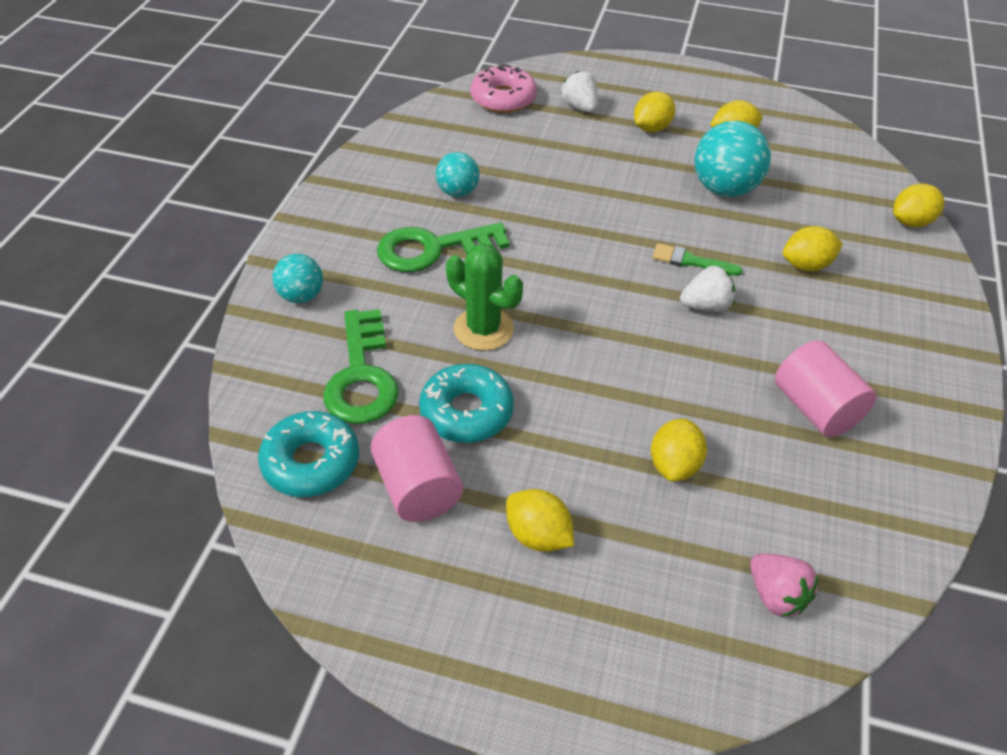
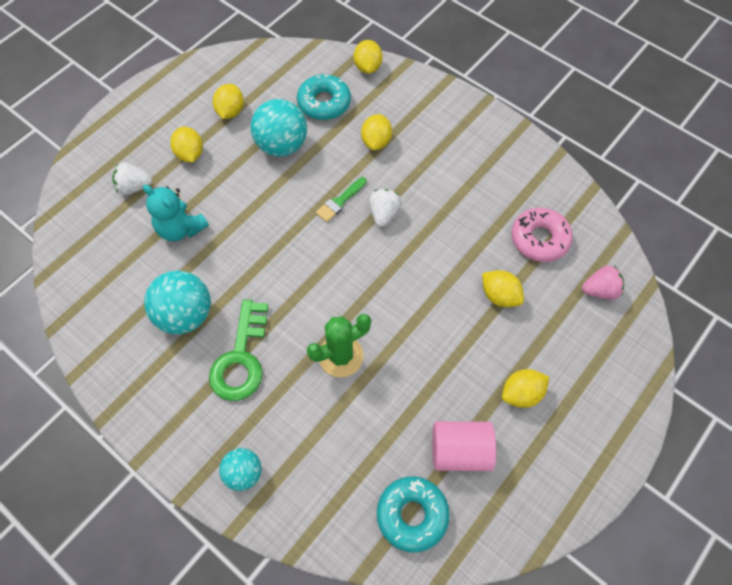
camera: 65 degrees left, 15 degrees up
(361, 376) = (348, 455): green key -> none
(458, 192) = (185, 315): turquoise ball -> turquoise ball, size x1.69
(466, 412) = (410, 397): turquoise donut -> turquoise donut (324, 103)
(503, 98) = (86, 234): pink donut -> pink donut (539, 239)
(556, 154) = (180, 229): none -> turquoise teddy bear
(815, 408) = (488, 202): pink cylinder -> none

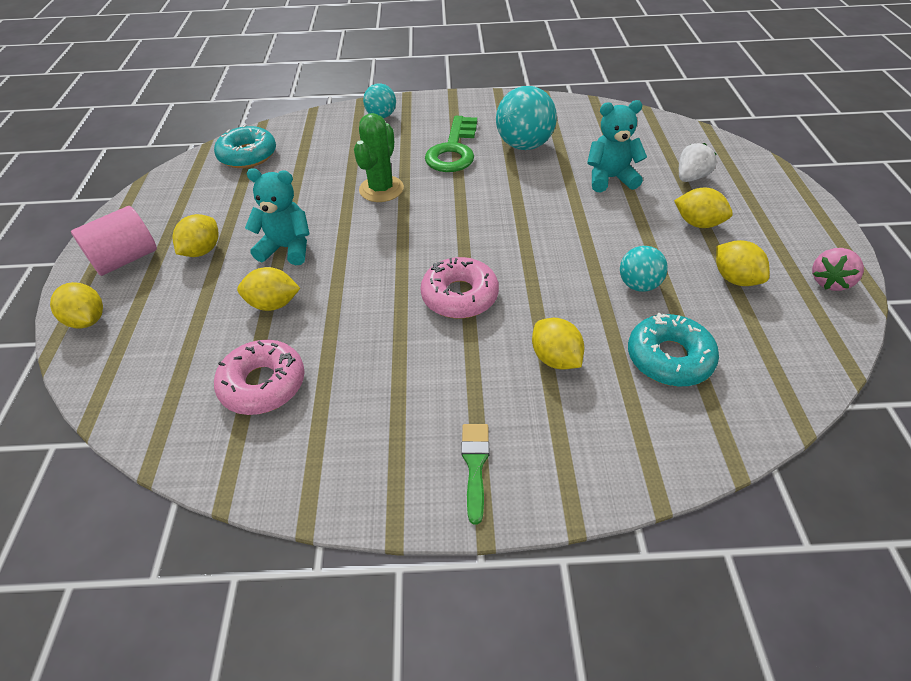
camera: 140 degrees right, 15 degrees down
(241, 358) = (453, 150): green key -> green key turned 135 degrees counterclockwise
(282, 145) = (638, 285): turquoise ball -> turquoise ball, size x0.59
(340, 201) = (514, 278): green brush -> green brush (475, 465)
(368, 67) = (695, 448): yellow lemon -> yellow lemon (87, 320)
(383, 214) = (459, 296): white strawberry -> pink donut
(458, 344) = (287, 248): none -> turquoise teddy bear
(460, 451) = (235, 196): pink cylinder -> pink cylinder (126, 259)
(600, 290) = (156, 377): pink strawberry -> pink strawberry (829, 281)

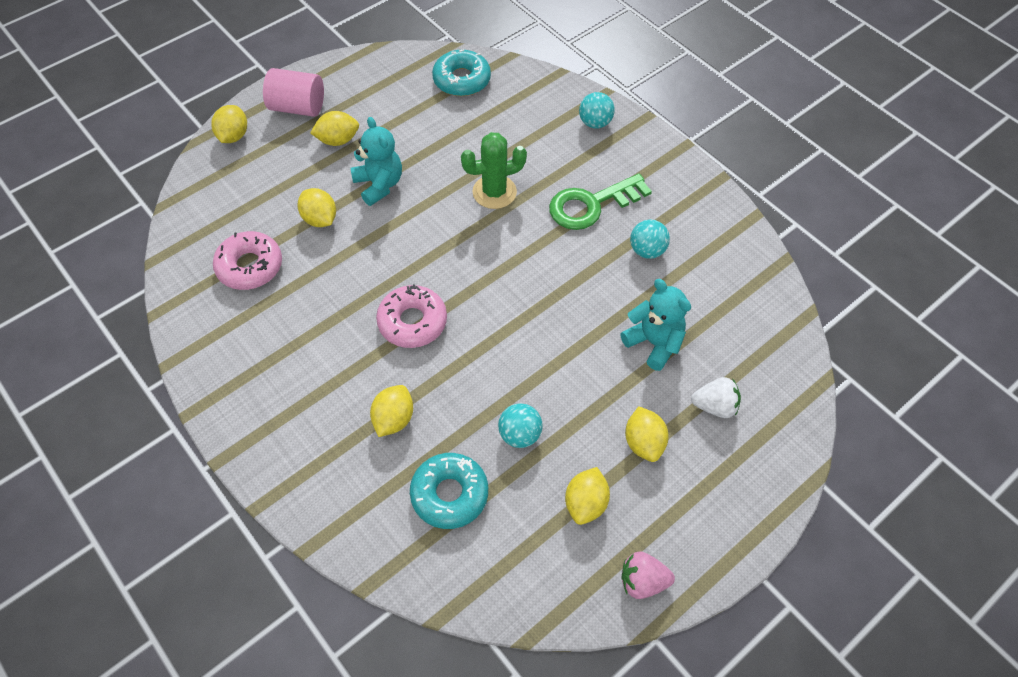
camera: 50 degrees right, 10 degrees up
(475, 465) = (266, 424): green brush -> none
(524, 145) = (647, 250): turquoise ball -> turquoise ball, size x0.59

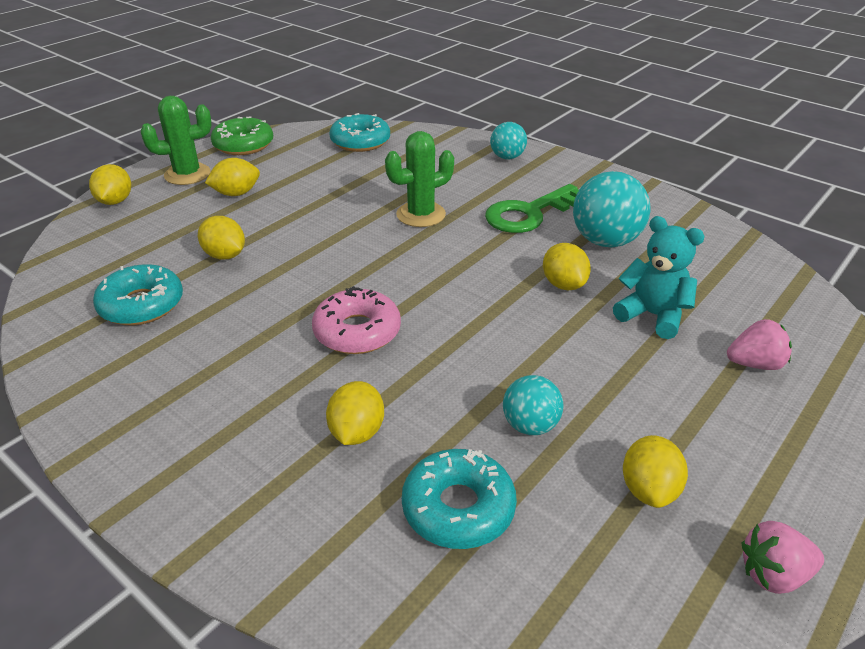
camera: 10 degrees left, 20 degrees down
(250, 266) = (141, 305): pink donut -> turquoise donut
(298, 107) = (187, 174): pink cylinder -> green cactus
(352, 70) = (243, 145): none -> green donut
(379, 185) = (289, 222): turquoise teddy bear -> none
(643, 442) = (690, 411): yellow lemon -> yellow lemon (563, 284)
(647, 250) = (605, 241): turquoise ball -> turquoise ball, size x1.69
(714, 406) = (755, 364): white strawberry -> pink strawberry

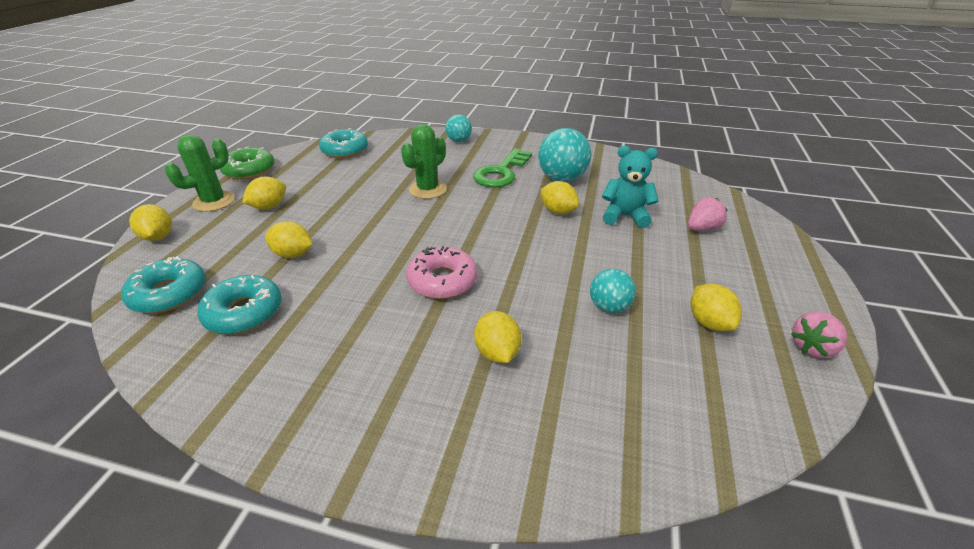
camera: 25 degrees left, 0 degrees up
(458, 508) = (608, 379): turquoise donut -> turquoise donut (169, 293)

